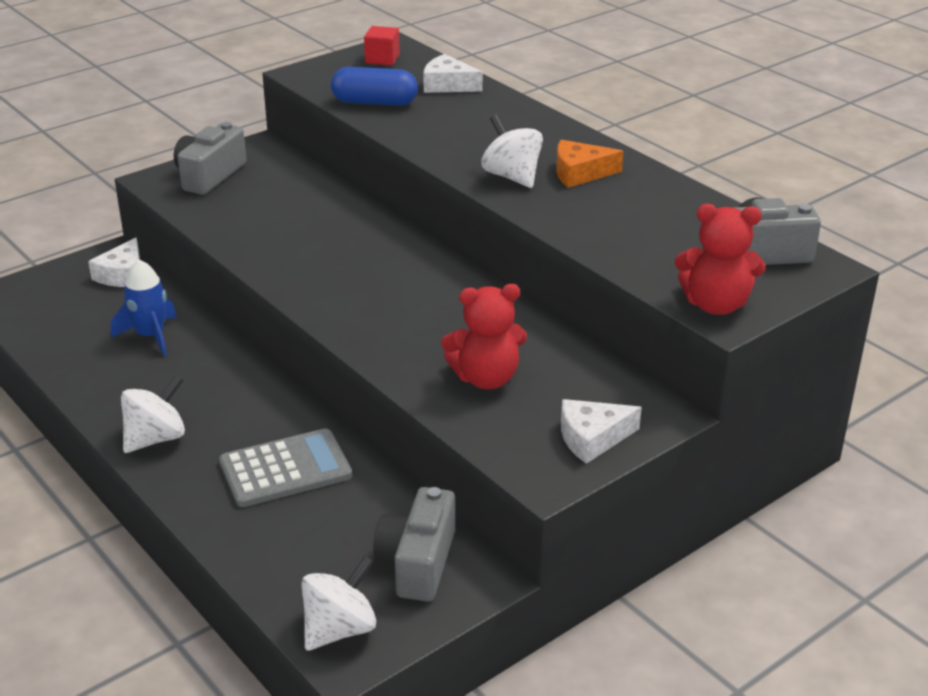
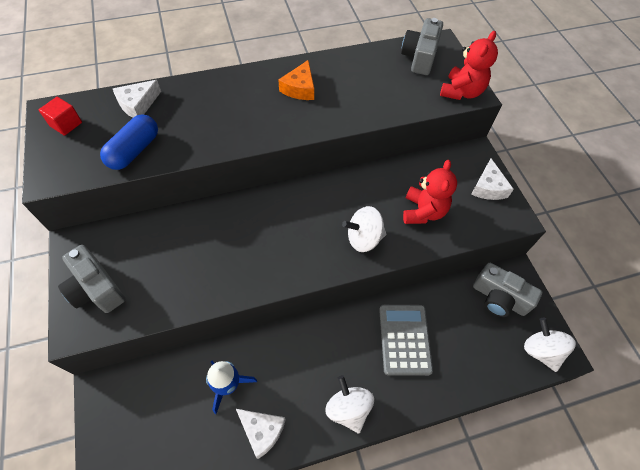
camera: 70 degrees left, 25 degrees up
(123, 275) = (134, 387): white cheese -> white cheese (262, 431)
(512, 177) = (286, 118): white spinning top -> white spinning top (363, 238)

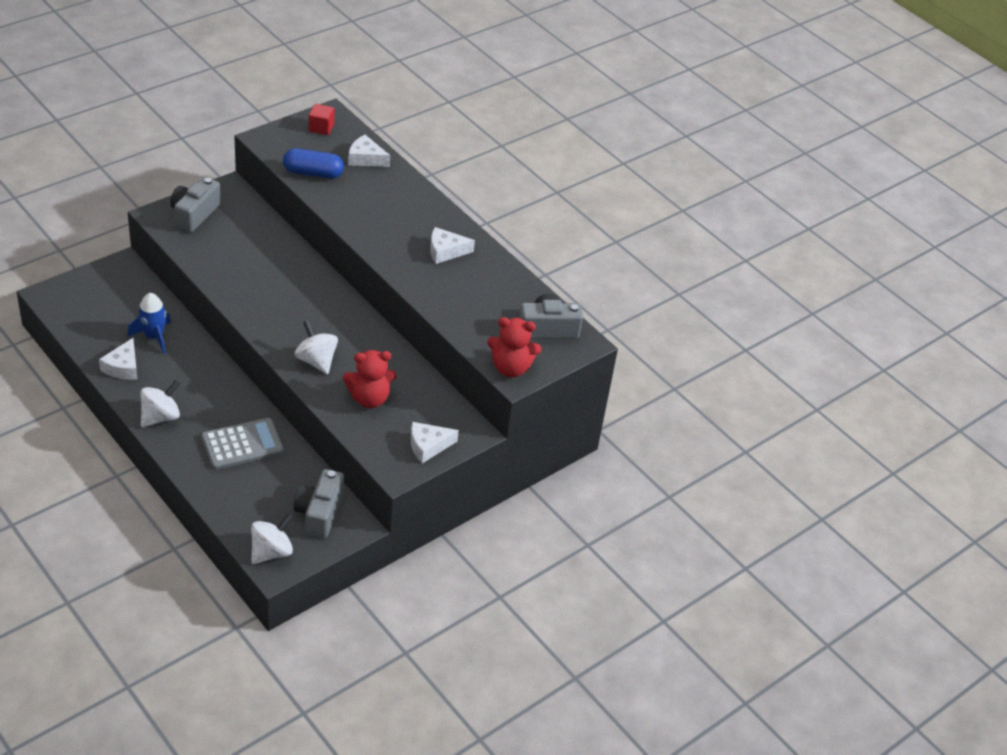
camera: 65 degrees right, 15 degrees down
(299, 88) = (445, 251): orange cheese -> white cheese

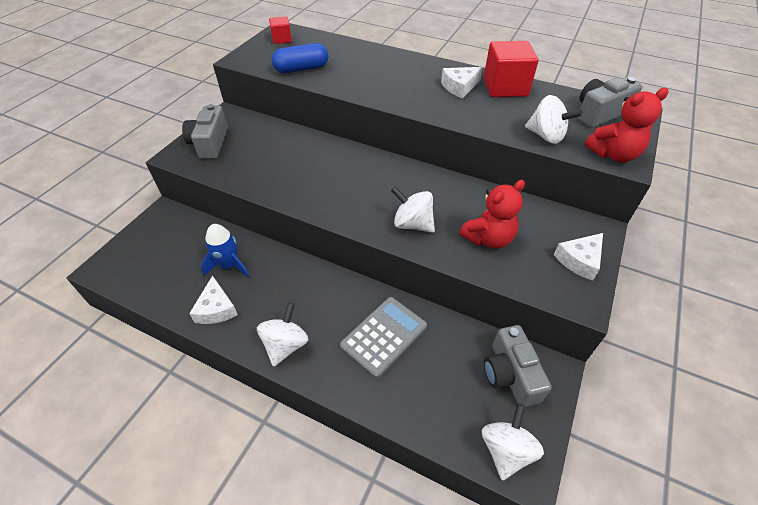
camera: 20 degrees left, 5 degrees up
(365, 158) = (334, 47): white cheese -> none
(471, 329) = (546, 136): none -> white spinning top
(489, 268) = (505, 87): none -> red cube

